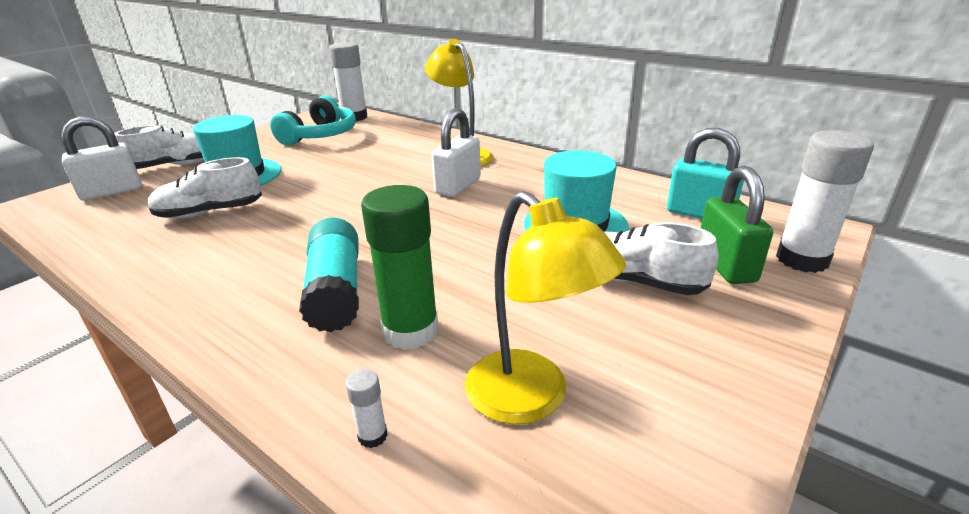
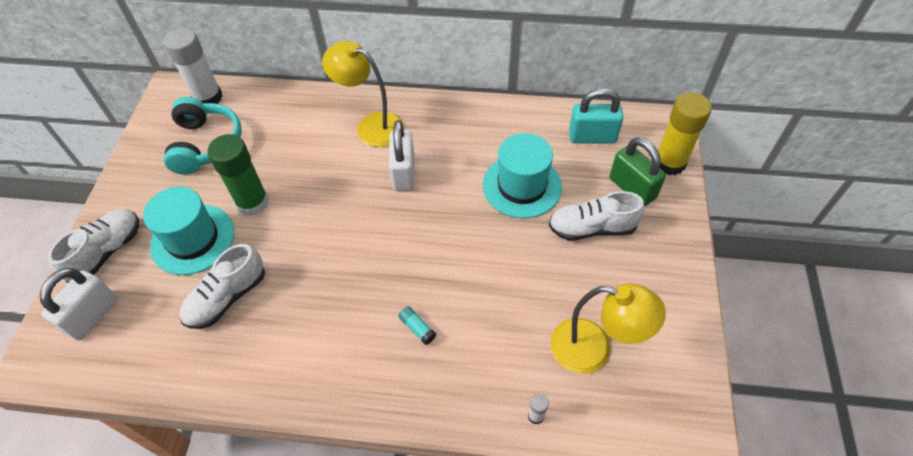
camera: 30 degrees left, 25 degrees up
(336, 290) = (417, 328): turquoise glue stick -> turquoise glue stick, size x0.42
(410, 331) = (494, 337): green glue stick -> green glue stick (253, 202)
(802, 259) = (669, 163): white glue stick -> yellow glue stick

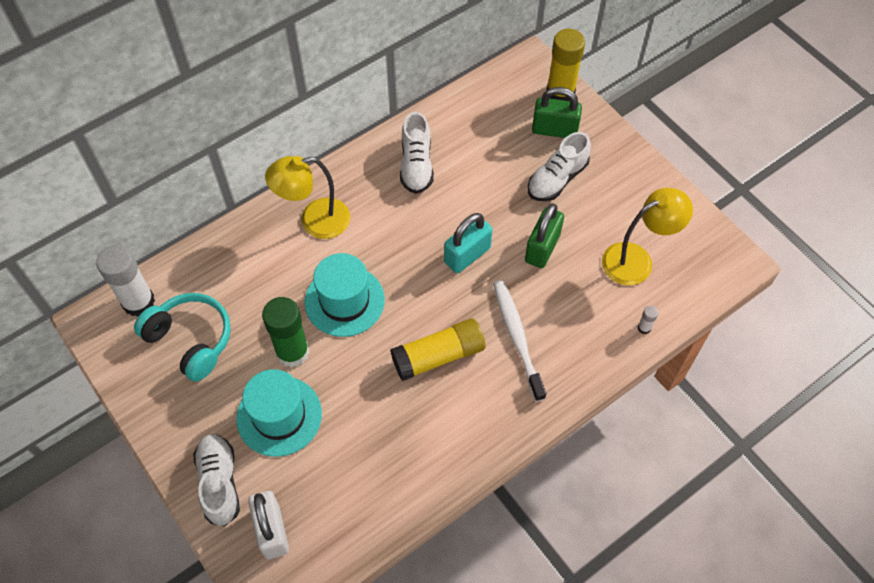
camera: 45 degrees left, 5 degrees up
(227, 297) = (361, 431): white shoe -> white shoe (416, 165)
(342, 290) = (438, 356): none -> yellow glue stick
(403, 173) = (384, 239): white padlock -> none
(417, 328) = (517, 337): turquoise glue stick -> white toothbrush
(518, 273) = (542, 248): none -> green padlock
(522, 186) = (480, 184): turquoise hat -> turquoise hat (344, 301)
(592, 137) = (490, 109): turquoise padlock -> turquoise padlock (467, 255)

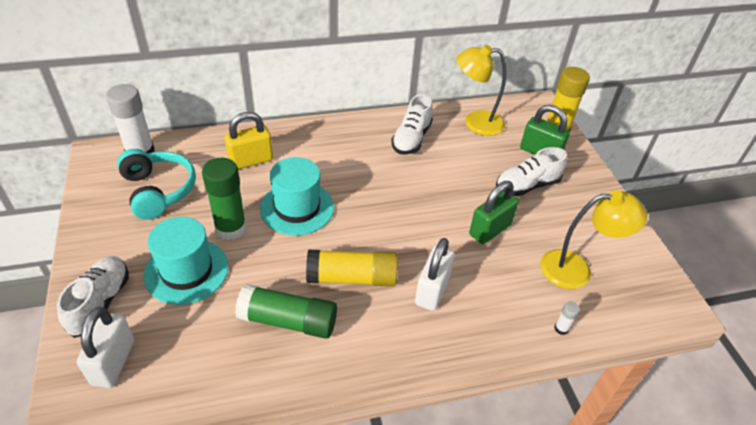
camera: 20 degrees right, 15 degrees down
(263, 263) = (251, 160): none -> yellow padlock
(314, 221) = (308, 147): yellow lamp -> yellow lamp (475, 122)
(404, 424) = (288, 321): none -> green glue stick
(467, 255) = (420, 212): turquoise padlock -> none
(517, 337) = (432, 290): white toothbrush -> white padlock

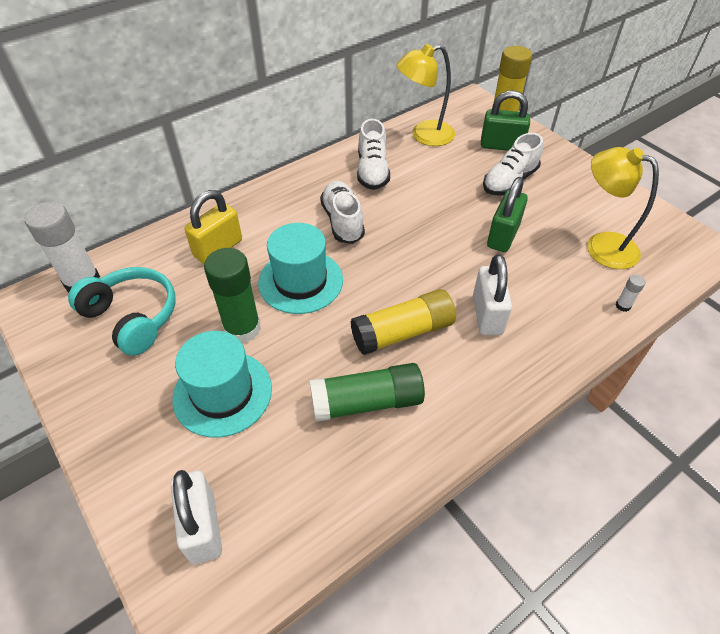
camera: 20 degrees left, 5 degrees up
(100, 303) = (144, 468): white shoe -> white shoe (342, 221)
(576, 269) = (601, 246): yellow lamp -> yellow lamp turned 120 degrees counterclockwise

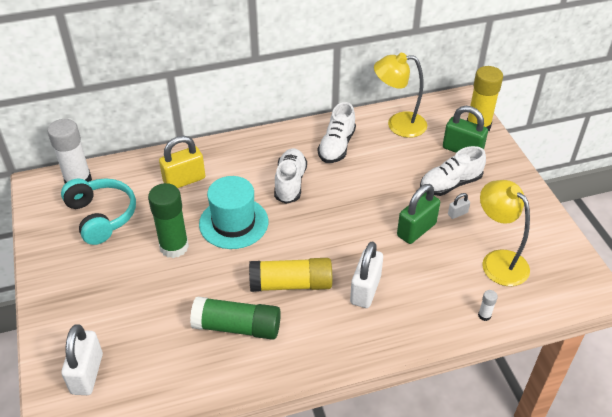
camera: 20 degrees right, 5 degrees down
(222, 393) = (139, 289): turquoise hat -> none
(534, 208) = (457, 213): none -> white padlock

